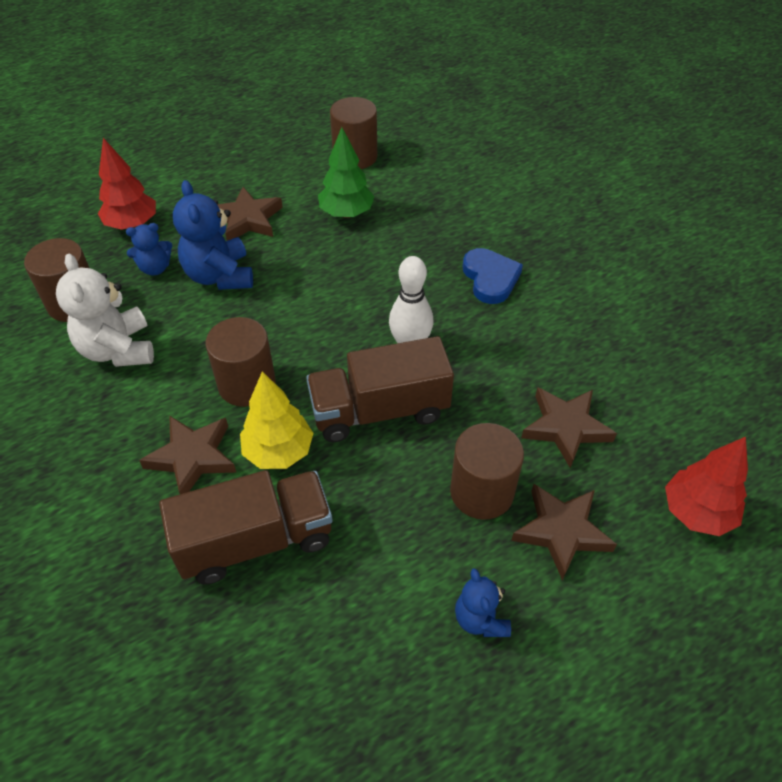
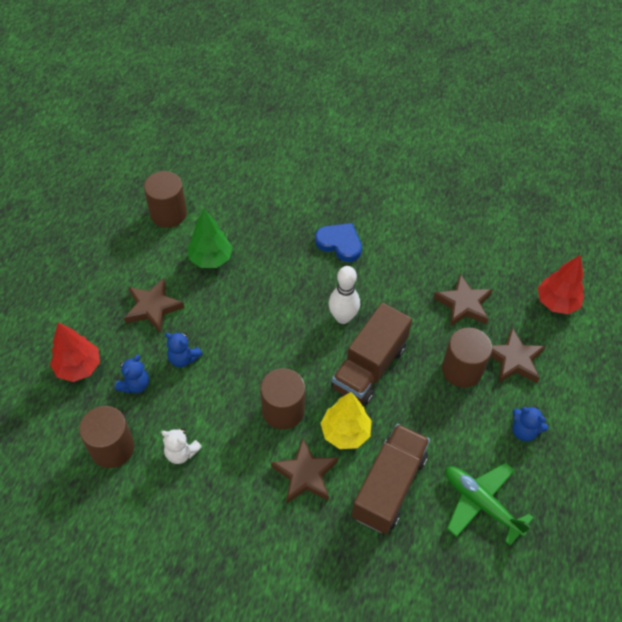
camera: 45 degrees left, 5 degrees up
(118, 350) = (181, 452): white teddy bear -> white teddy bear, size x0.58
(219, 276) = (183, 358): blue teddy bear -> blue teddy bear, size x0.58
(331, 651) = (481, 503): none -> green plane

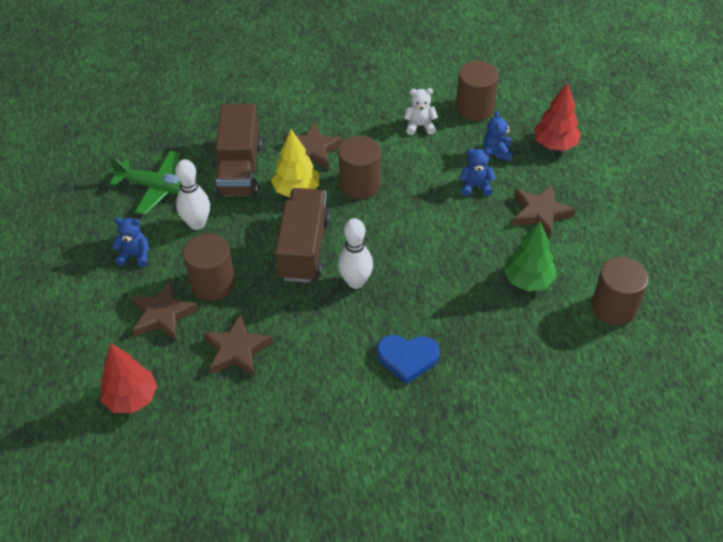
camera: 155 degrees right, 5 degrees down
(455, 439) = (197, 223): none -> white bowling pin

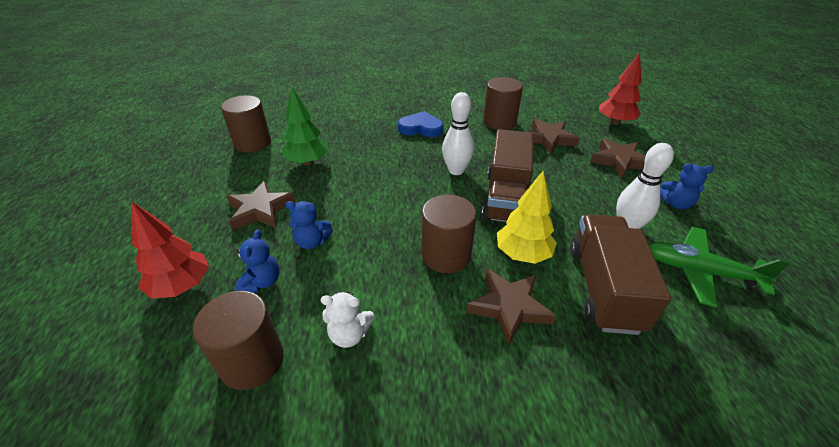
camera: 175 degrees left, 10 degrees down
(213, 283) = (585, 178): brown cylinder -> brown cylinder (499, 122)

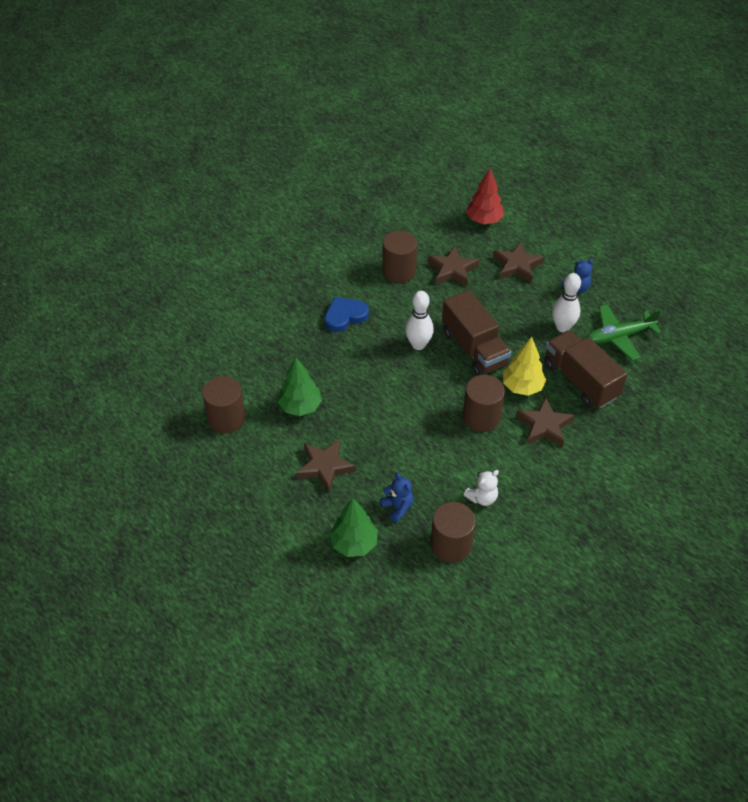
camera: 40 degrees left, 10 degrees up
(182, 286) = (354, 543): red tree -> green tree
(312, 242) = (392, 464): blue teddy bear -> none

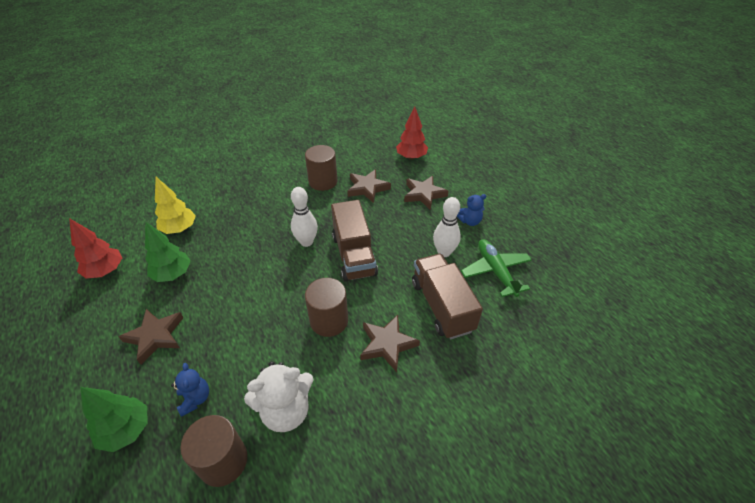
camera: 15 degrees right, 5 degrees down
(226, 418) = (105, 271): brown cylinder -> red tree
(345, 316) = (259, 207): blue heart -> none
(482, 498) = (286, 410): white teddy bear -> white teddy bear, size x1.73
(522, 387) = (382, 299): yellow tree -> yellow tree (179, 229)
(619, 336) = (495, 271): green plane -> green plane turned 75 degrees clockwise

